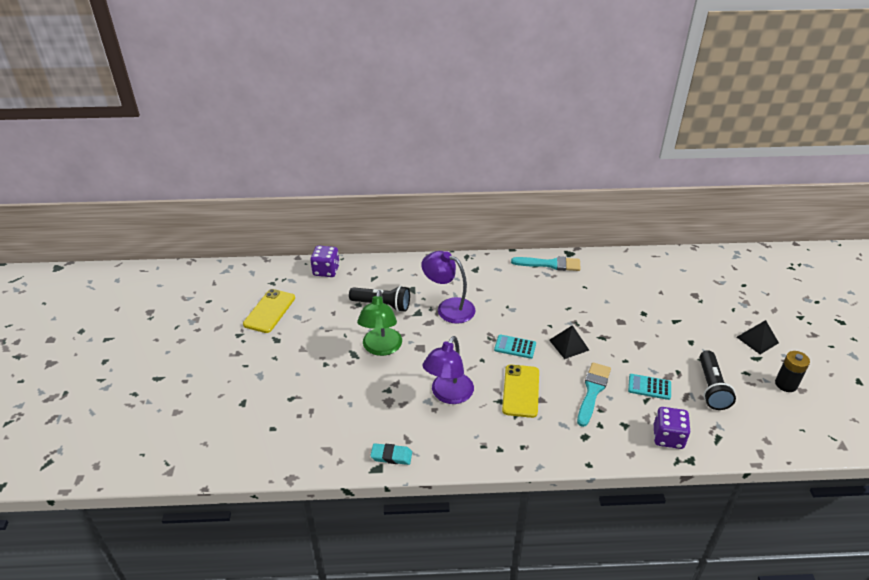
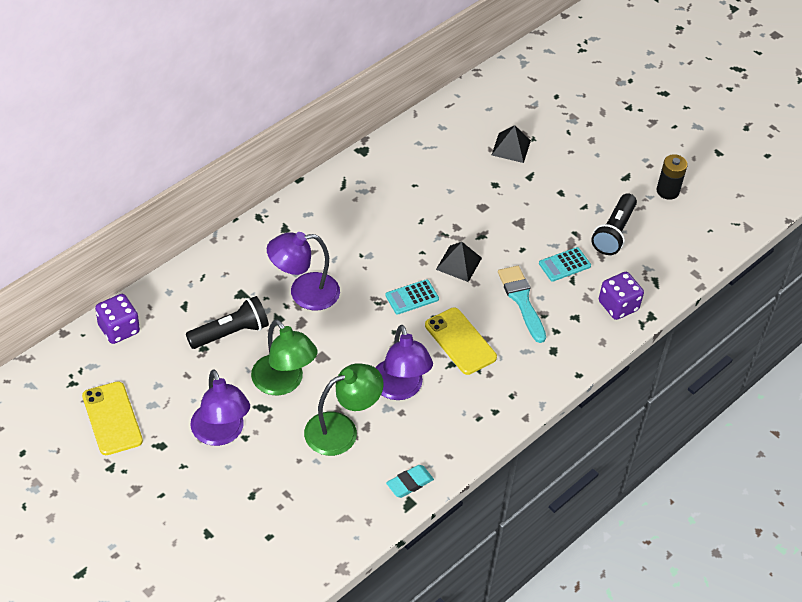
camera: 45 degrees left, 10 degrees up
(314, 353) = (221, 433): none -> purple lamp
(385, 396) = (341, 430): none -> green lamp
(550, 264) = (356, 176): turquoise brush -> none
(711, 388) = (614, 232): black flashlight -> black flashlight turned 60 degrees clockwise
(757, 340) = (613, 156): black pyramid -> black pyramid (511, 147)

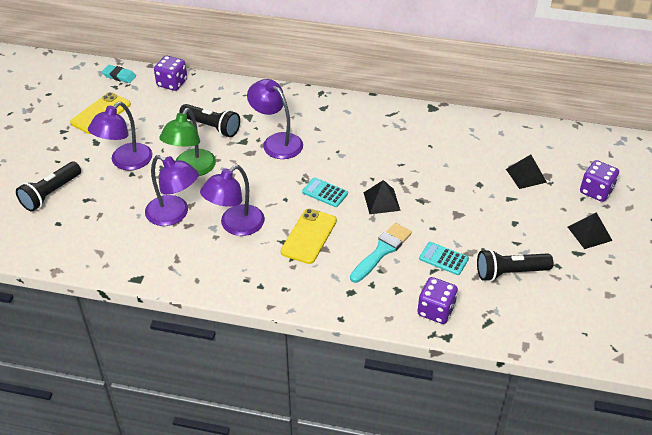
camera: 60 degrees right, 5 degrees down
(214, 523) = (51, 194): none -> black flashlight
(341, 430) = (174, 214): green lamp -> purple lamp
(409, 483) = (155, 270): turquoise eraser -> turquoise eraser (119, 76)
(567, 118) = (596, 191): none -> purple dice
(611, 155) = (589, 233): none -> black pyramid
(667, 191) = (594, 285): black battery -> none

